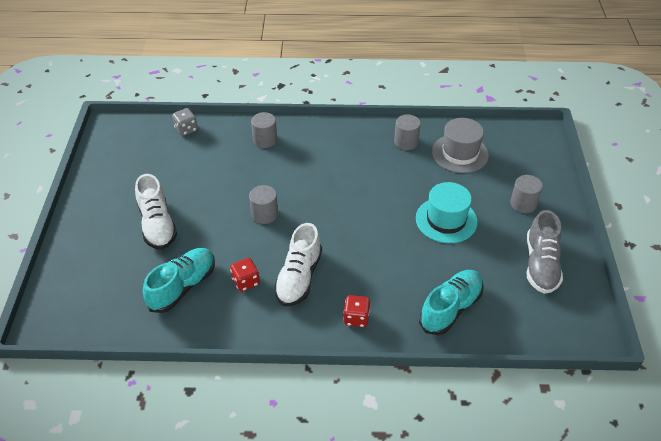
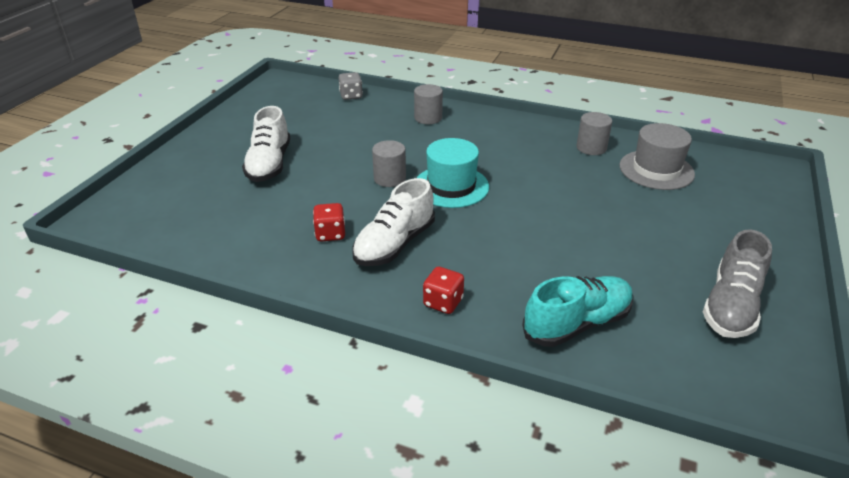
camera: 20 degrees right, 10 degrees down
(182, 287) = (258, 222): turquoise shoe -> none
(446, 220) = (611, 229): turquoise hat -> turquoise hat (451, 186)
(523, 204) = (726, 234): grey cylinder -> none

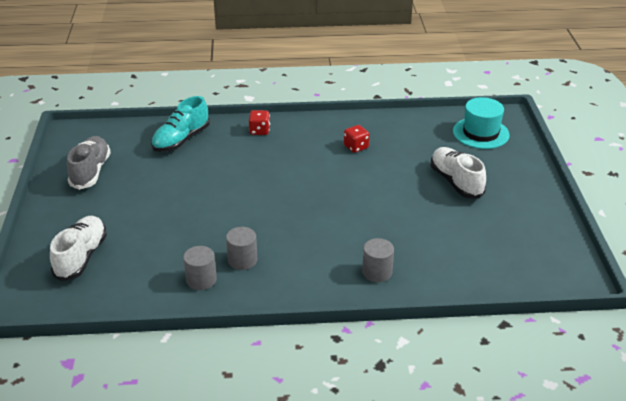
camera: 155 degrees right, 0 degrees up
(351, 96) = (480, 280): grey dice -> none
(389, 178) = (354, 196): grey cylinder -> grey cylinder (242, 260)
(394, 244) = (310, 152): white shoe -> white shoe (81, 257)
(451, 186) = (303, 203): turquoise hat -> turquoise hat (480, 133)
(656, 170) = (137, 269): grey hat -> none

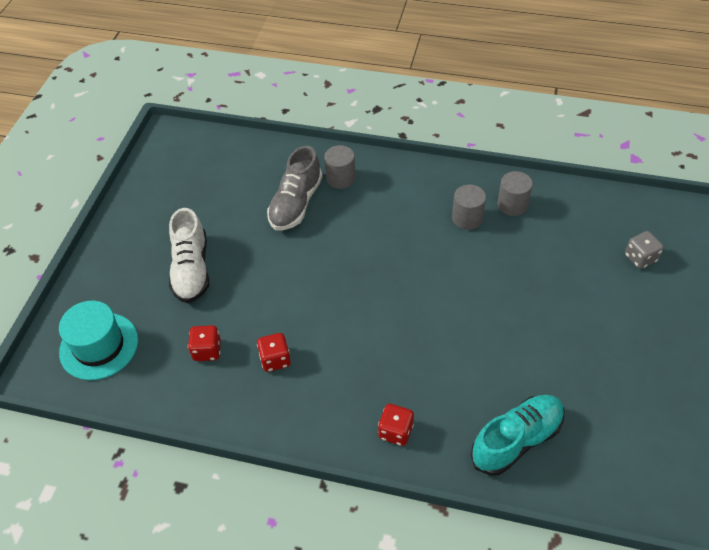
camera: 160 degrees left, 15 degrees up
(81, 257) = (640, 258): white shoe -> grey dice
(91, 171) = (649, 400): grey shoe -> grey shoe (296, 203)
(405, 143) = (207, 351): none -> red dice

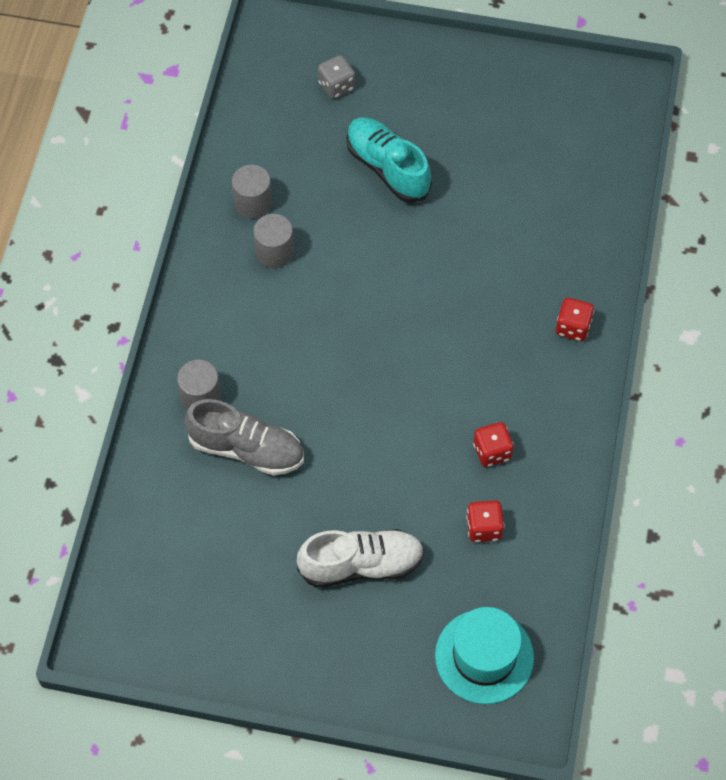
camera: 95 degrees left, 10 degrees up
(516, 440) = (573, 220): turquoise shoe -> turquoise shoe (387, 168)

